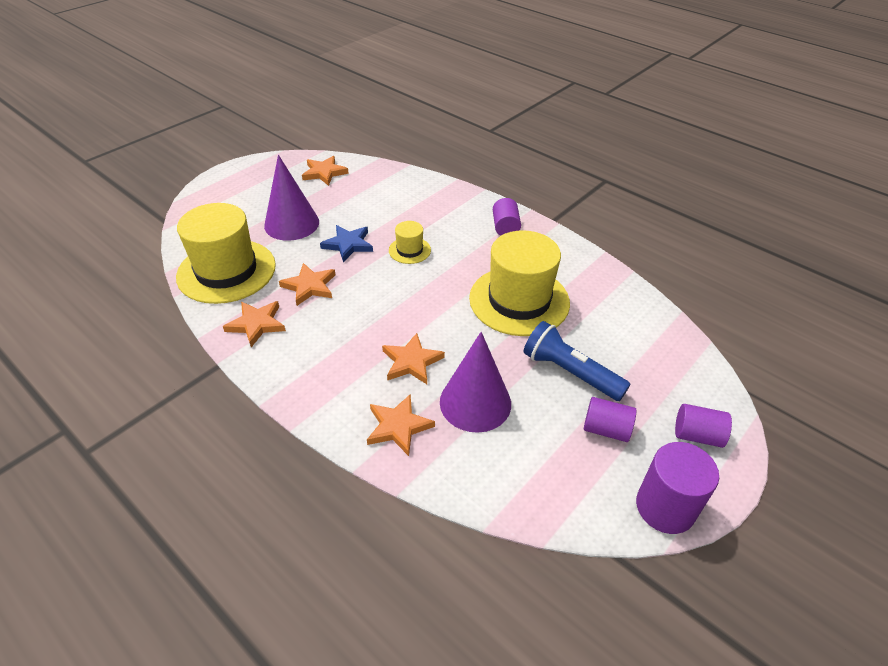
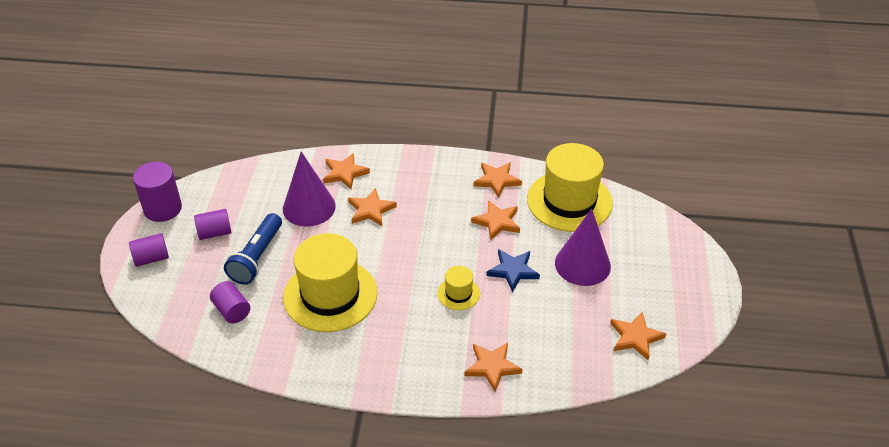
camera: 145 degrees right, 0 degrees up
(437, 200) = (492, 367): none -> orange star
(505, 227) = (397, 368): purple cylinder -> purple cylinder (232, 310)
(570, 372) = (257, 257): blue flashlight -> blue flashlight turned 105 degrees clockwise

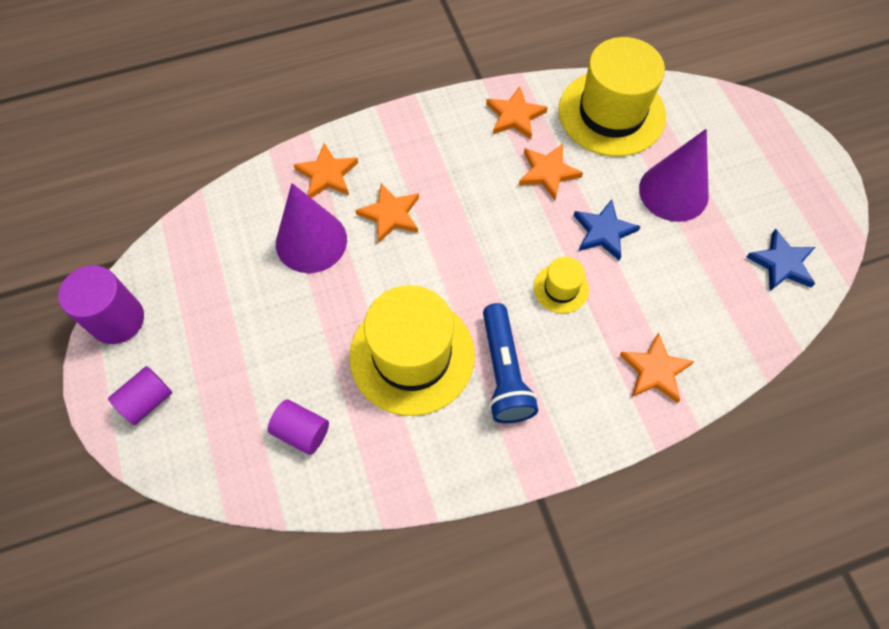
camera: 25 degrees left, 20 degrees up
(215, 233) = (210, 327): purple cylinder -> none
(257, 257) = (288, 340): blue flashlight -> blue flashlight (504, 372)
(635, 337) = (781, 263): orange star -> blue star

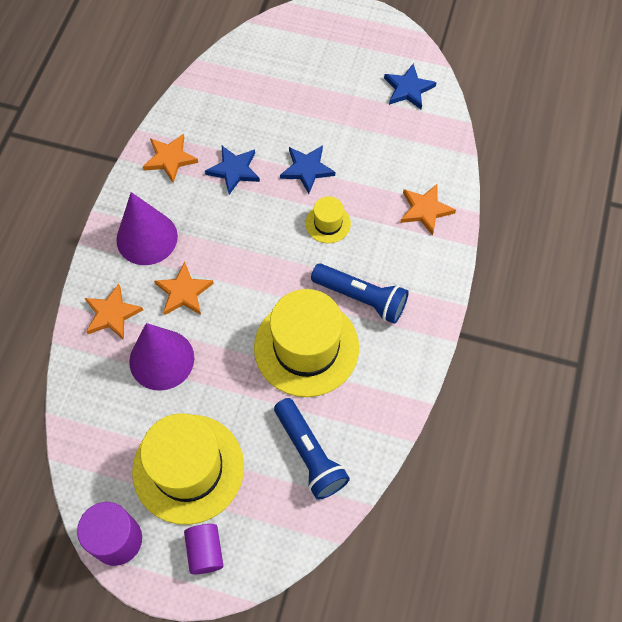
camera: 55 degrees left, 0 degrees up
(302, 431) = (309, 454): purple cylinder -> blue flashlight
(548, 173) = (234, 170): orange star -> blue star
(611, 113) = (220, 99): yellow hat -> yellow hat (188, 468)
(673, 192) = (311, 108): purple cone -> purple cone (147, 238)

